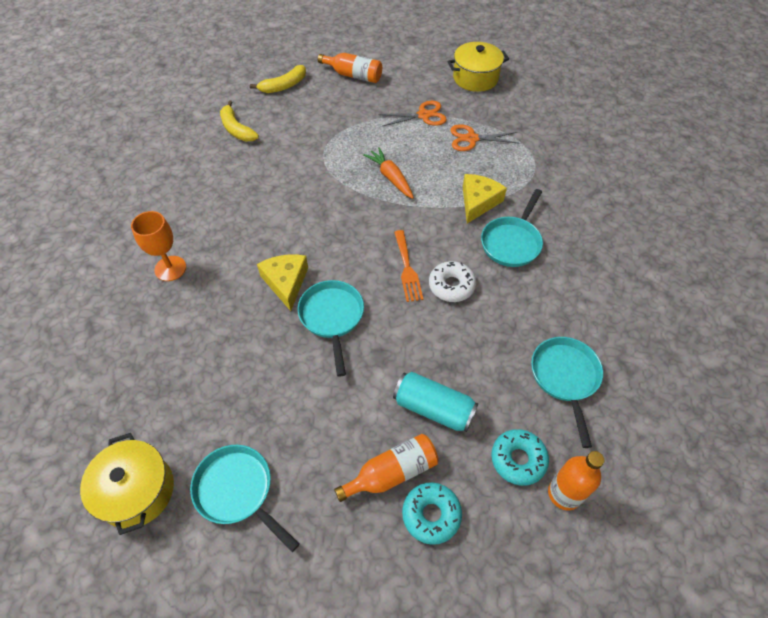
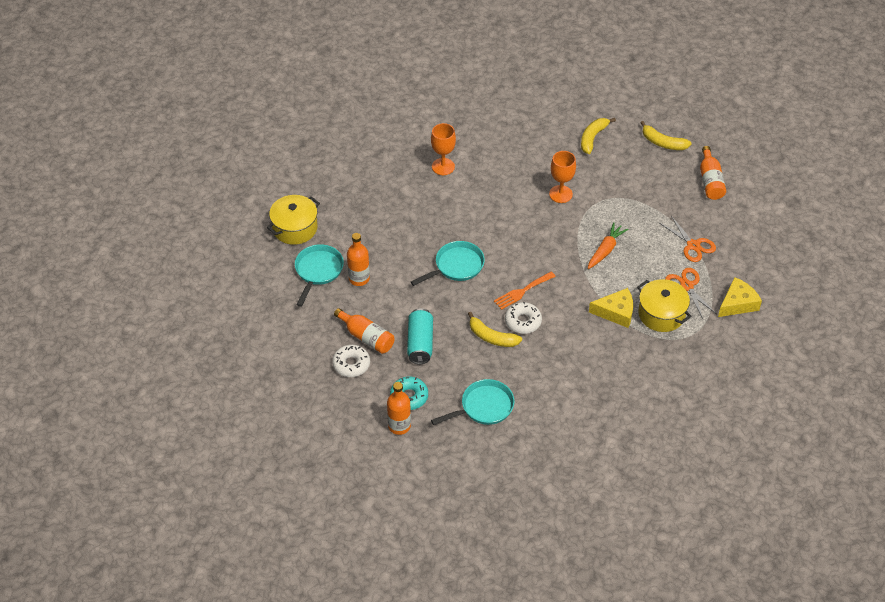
camera: 65 degrees right, 5 degrees down
(284, 439) = (359, 278): none -> orange bottle
(286, 282) = (469, 230): yellow cheese -> yellow cheese (737, 303)
(291, 182) = (560, 194): none -> orange goblet
(431, 515) = (351, 364): turquoise donut -> white donut
(460, 325) = (492, 337): none -> yellow banana
(475, 78) = (770, 264): yellow pot -> yellow pot (661, 314)
(512, 242) = (587, 345): turquoise pan -> none

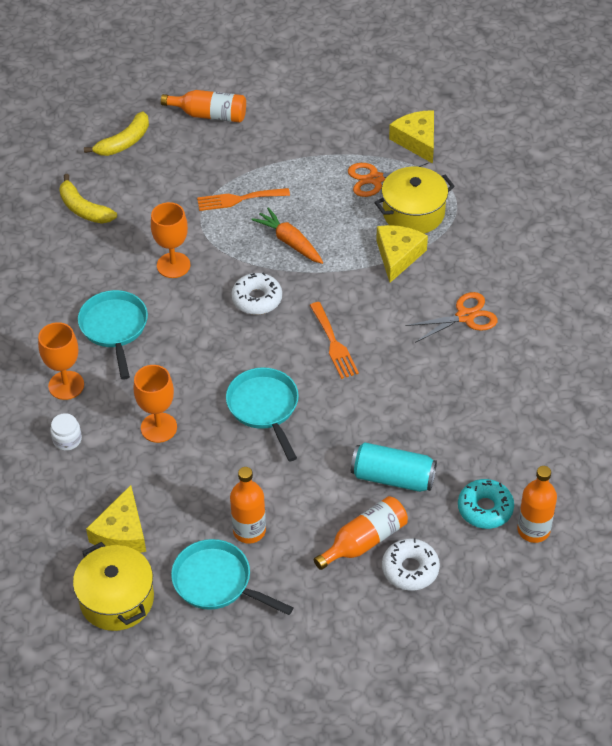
camera: 75 degrees left, 0 degrees up
(341, 219) = (122, 532): none -> yellow cheese
(402, 177) = (67, 439): none -> white jar
(424, 218) = (158, 427): none -> orange goblet
(484, 407) = (521, 427): turquoise pan -> turquoise pan (114, 328)
(492, 337) = (404, 393): yellow banana -> none
(523, 321) = (386, 354): white donut -> white donut (257, 299)
(634, 214) = (238, 199): none -> orange fork
(693, 245) = (311, 157): orange scissors -> orange scissors (465, 316)

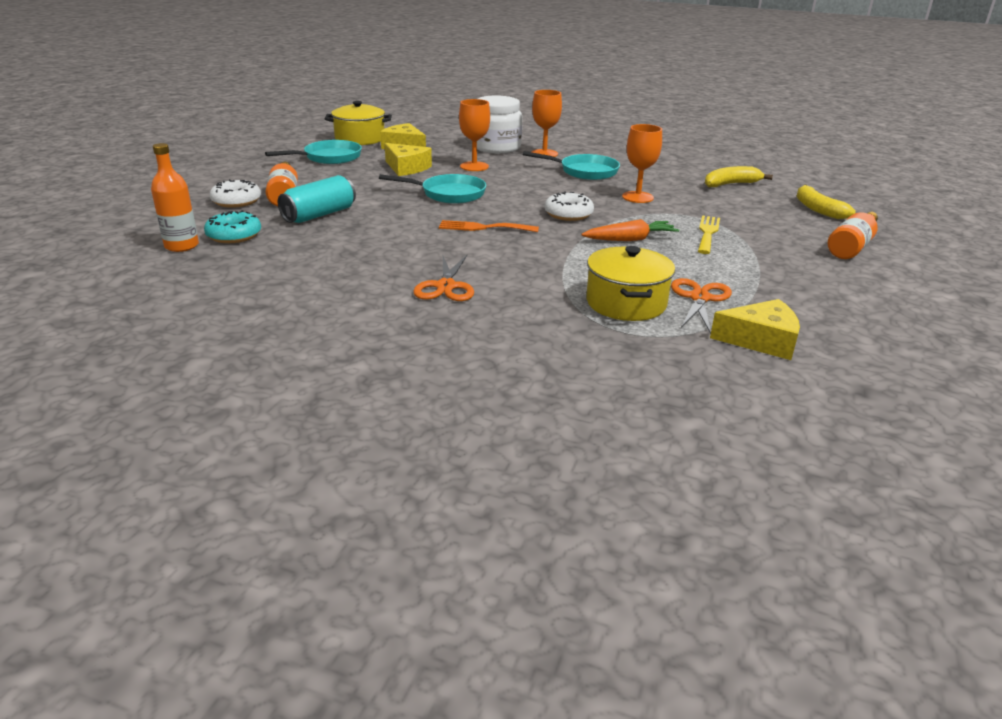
camera: 115 degrees right, 20 degrees down
(67, 439) = (496, 147): white jar -> white jar, size x2.29
(238, 199) = (707, 233): orange fork -> yellow fork
(249, 530) = (351, 171): orange bottle -> none
(398, 256) = (566, 279): yellow cheese -> yellow cheese (406, 168)

